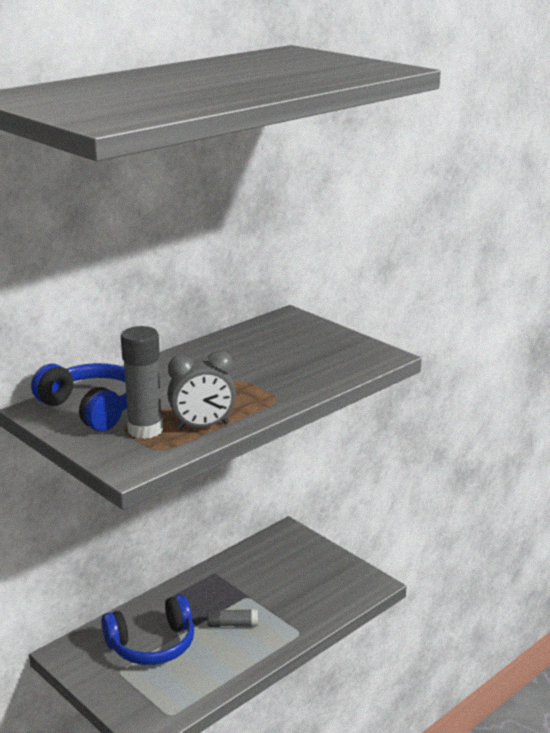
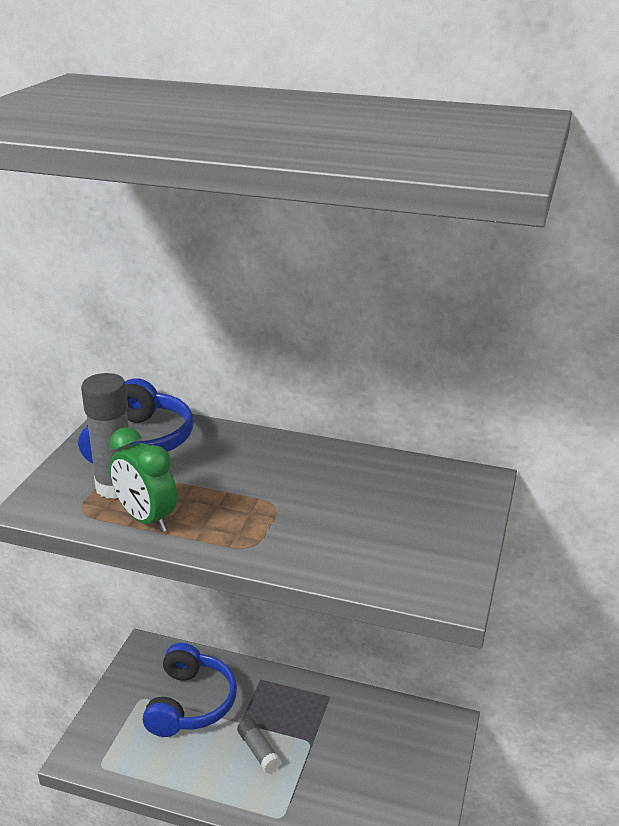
camera: 60 degrees right, 5 degrees up
(152, 645) = (190, 703): blue headphones -> blue headphones turned 120 degrees counterclockwise
(202, 426) = (146, 519): grey clock -> green clock

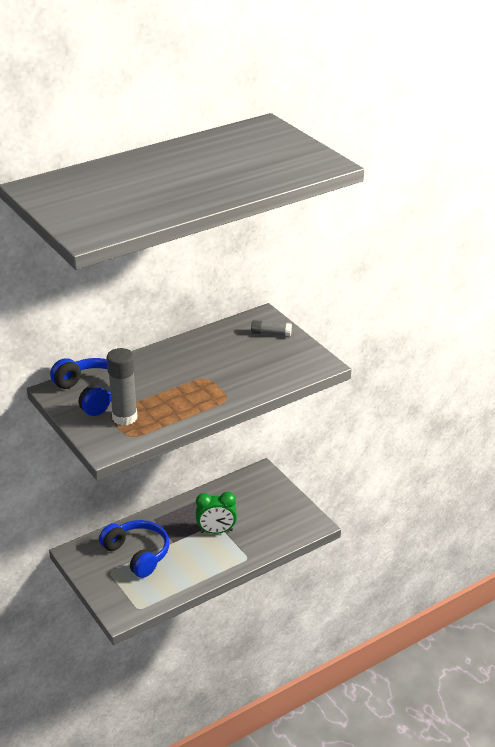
camera: 50 degrees left, 5 degrees up
(146, 519) = (166, 419): green clock -> green clock (216, 531)
(258, 751) = (199, 545): grey glue stick -> grey glue stick (271, 333)

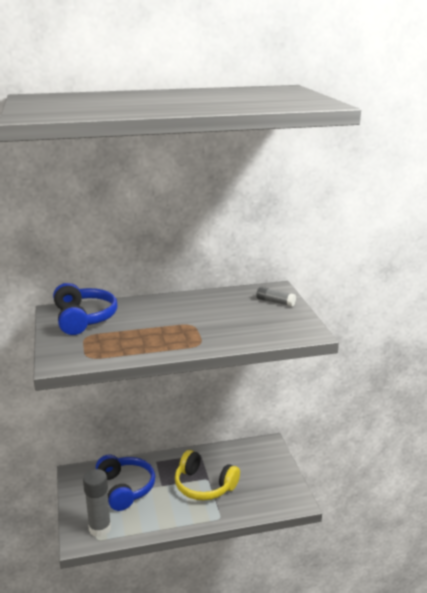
camera: 20 degrees right, 10 degrees down
(124, 417) = (95, 341): grey glue stick -> grey glue stick (100, 528)
(216, 531) = (204, 485): green clock -> yellow headphones

